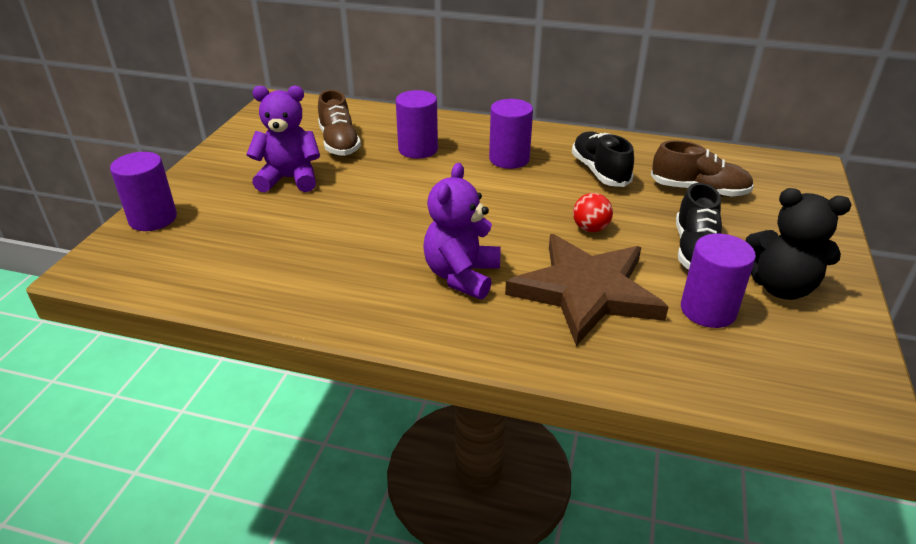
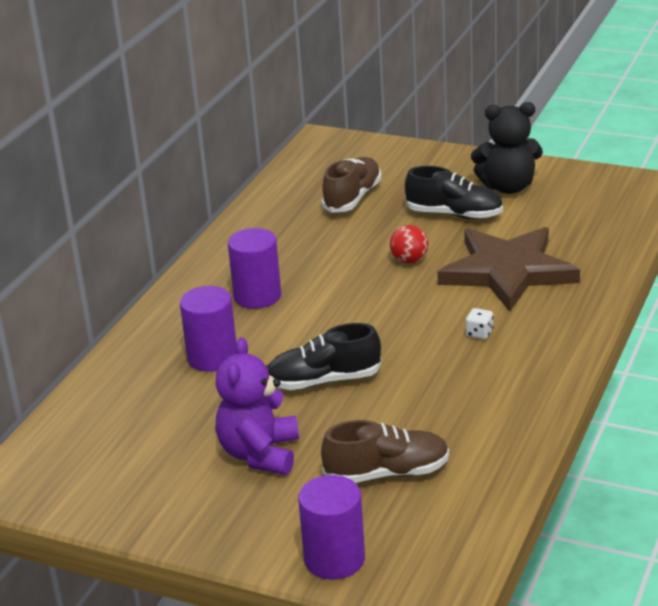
camera: 80 degrees left, 5 degrees down
(339, 143) = (173, 419): brown shoe -> brown shoe (387, 473)
(462, 276) = (479, 333): purple teddy bear -> white dice
(600, 172) = (302, 244): black shoe -> black shoe (324, 381)
(708, 310) = (536, 221): purple cylinder -> none
(781, 287) = (508, 187): black teddy bear -> black teddy bear turned 60 degrees clockwise

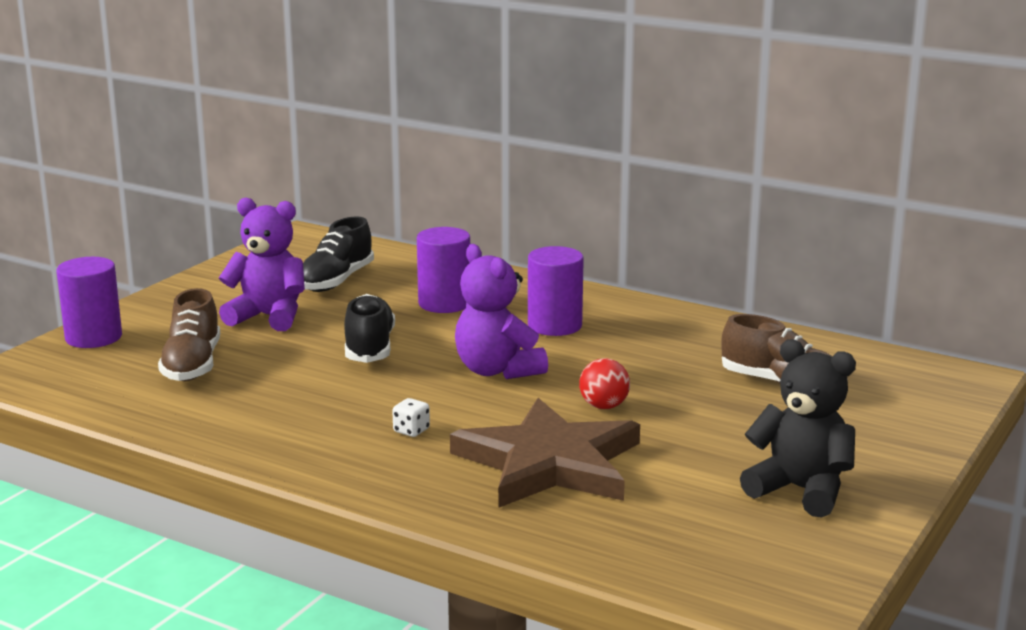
camera: 95 degrees right, 10 degrees down
(357, 311) = (497, 370): none -> purple teddy bear
(454, 214) = (721, 444): black shoe -> black shoe (336, 281)
(508, 187) = (800, 490): black teddy bear -> black teddy bear turned 120 degrees clockwise

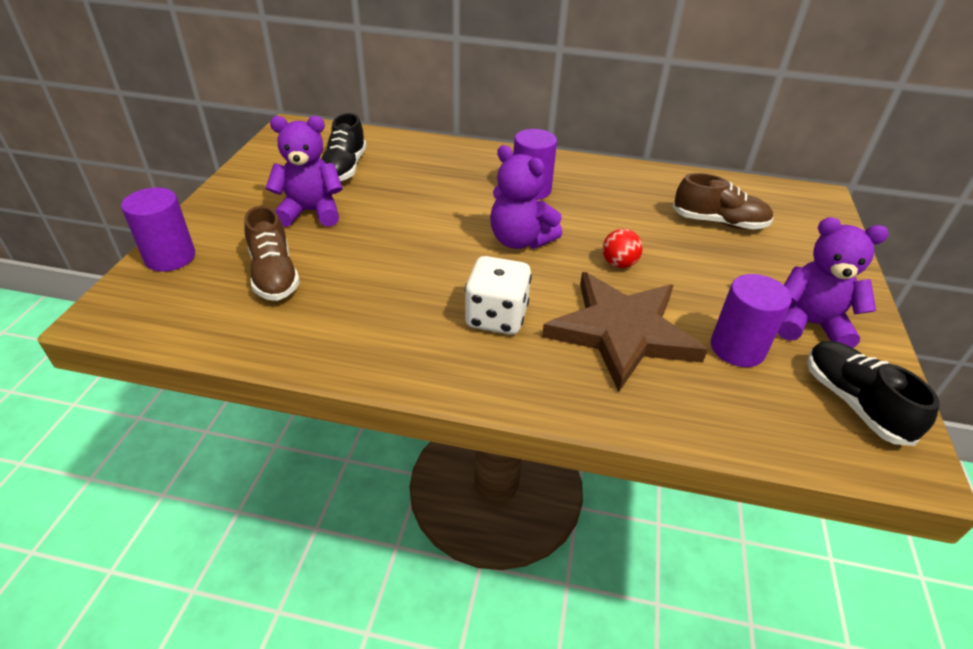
camera: 20 degrees left, 20 degrees up
(369, 348) = (409, 232): black shoe -> black shoe (853, 403)
(411, 431) = (496, 317): white dice -> white dice, size x2.34
(444, 303) = (439, 179): purple cylinder -> purple cylinder (737, 348)
(800, 490) = (809, 324): black teddy bear -> purple teddy bear

